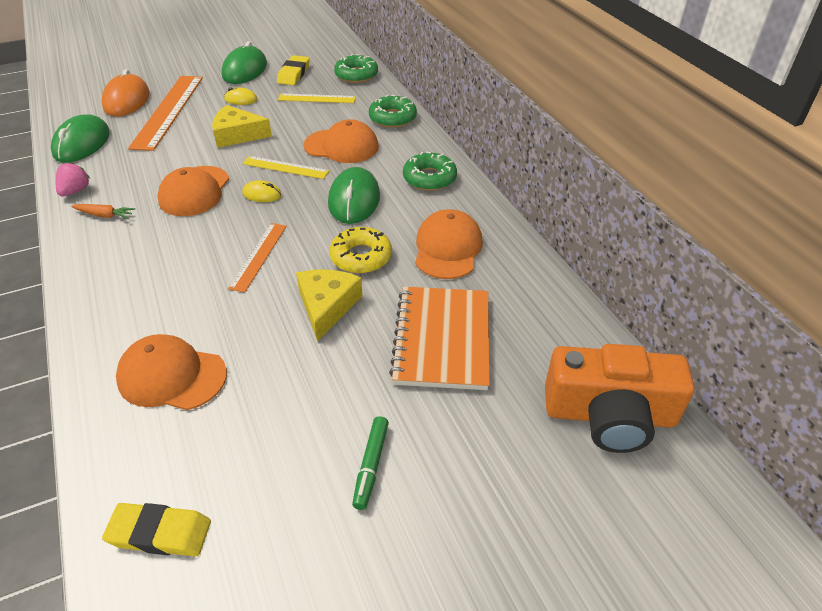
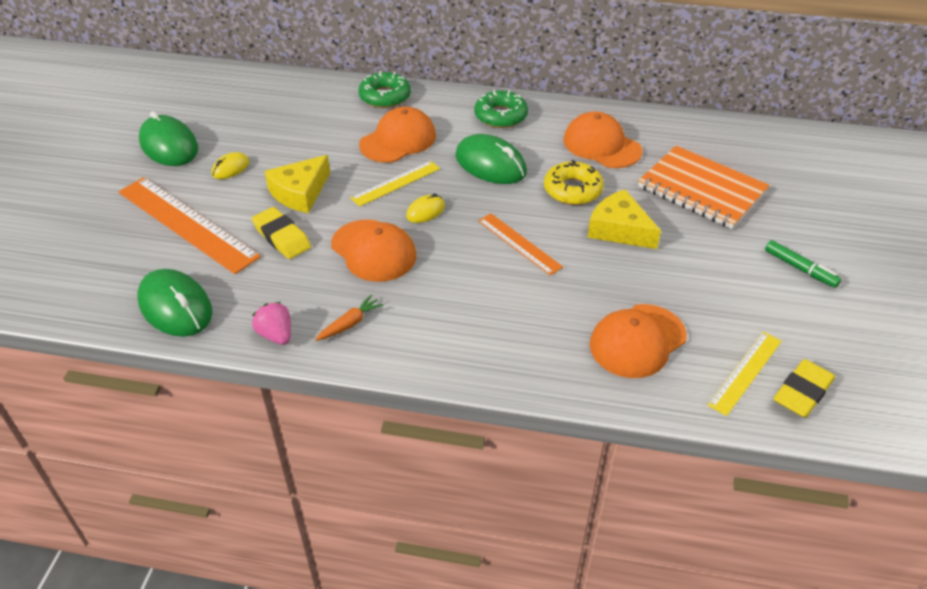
camera: 55 degrees left, 0 degrees up
(127, 100) = (117, 247): orange mouse -> none
(294, 74) = (224, 119): yellow eraser -> yellow eraser (282, 237)
(317, 98) = (294, 123): yellow ruler -> yellow ruler (745, 372)
(356, 75) = (280, 85): green donut -> none
(609, 415) = (819, 155): orange camera -> none

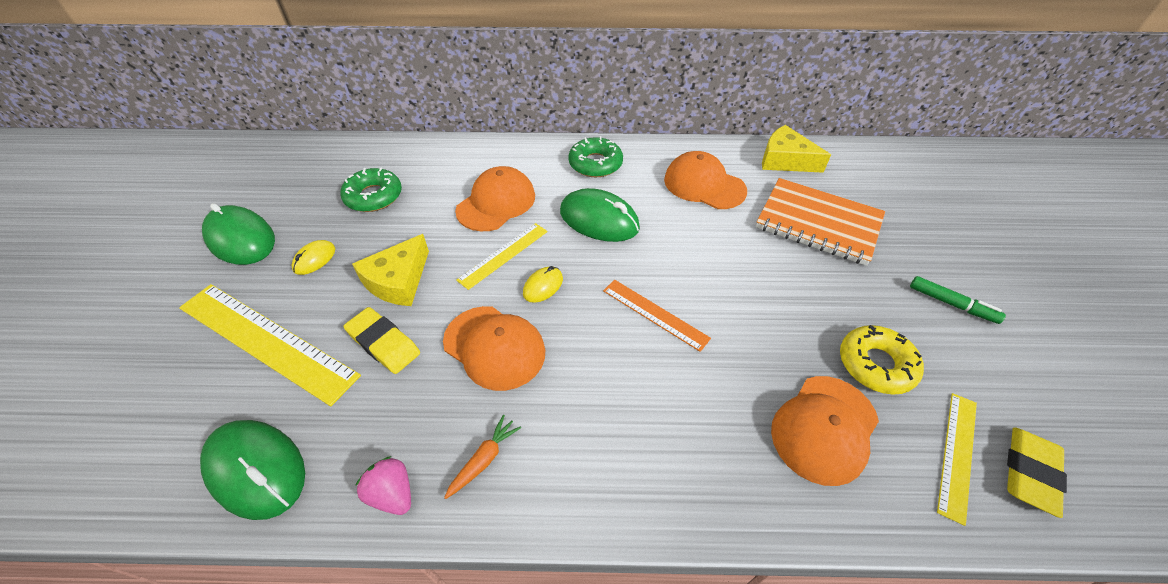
camera: 10 degrees left, 5 degrees up
(187, 224) = (266, 341): orange ruler -> yellow ruler
(385, 96) = (473, 155): green donut -> green donut (374, 196)
(572, 190) = (691, 239): yellow donut -> yellow donut (876, 364)
(619, 229) = (754, 281): yellow cheese -> yellow cheese (785, 160)

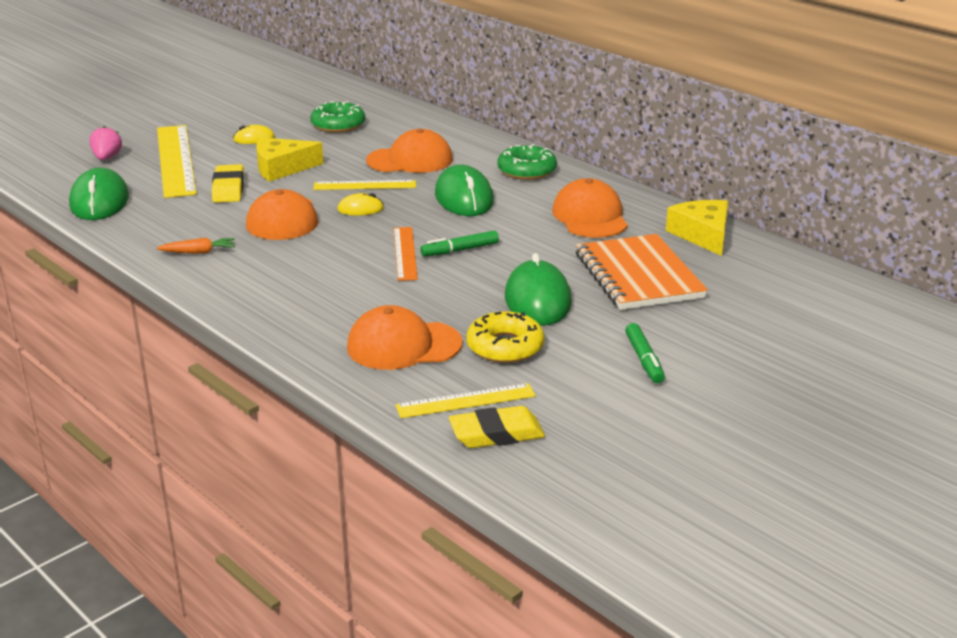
camera: 45 degrees right, 20 degrees down
(241, 239) = (231, 113): green mouse -> green mouse (537, 300)
(392, 494) = (139, 239): pink strawberry -> pink strawberry (107, 158)
(684, 280) = (460, 250): none -> green marker

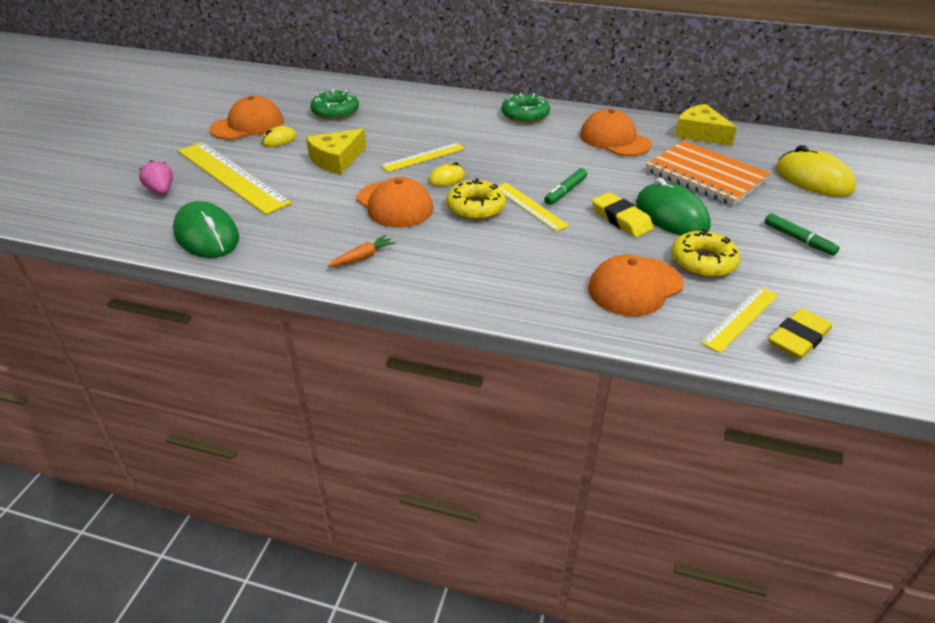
camera: 30 degrees left, 10 degrees up
(228, 188) = (314, 190): yellow eraser -> yellow eraser (621, 219)
(352, 240) = (475, 207): none -> yellow donut
(405, 253) = (530, 206): orange ruler -> yellow ruler
(410, 160) = (430, 127): orange cap -> orange cap (247, 125)
(464, 198) = (511, 148): green mouse -> none
(766, 313) = (813, 179): none -> yellow mouse

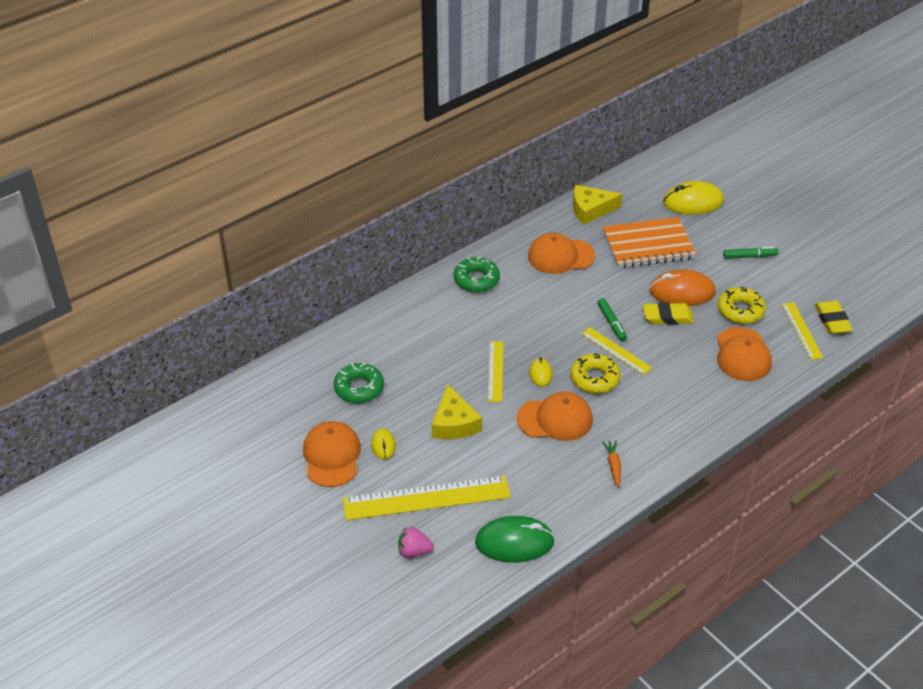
camera: 55 degrees left, 5 degrees up
(530, 206) = (616, 351): yellow ruler -> yellow ruler turned 45 degrees clockwise
(671, 215) = (682, 292): green mouse -> orange mouse

